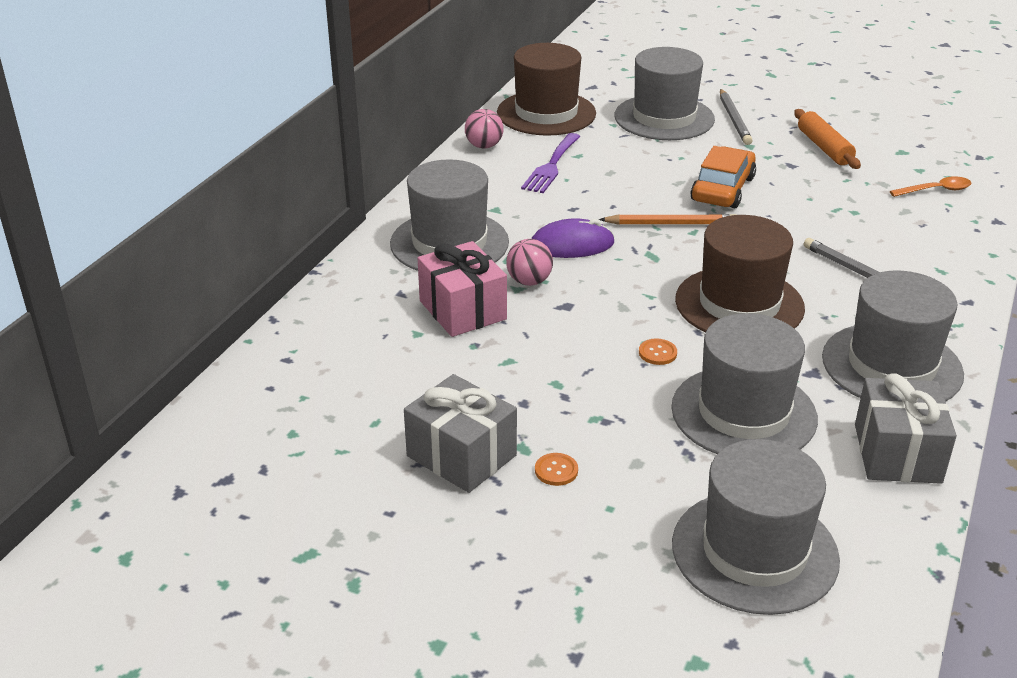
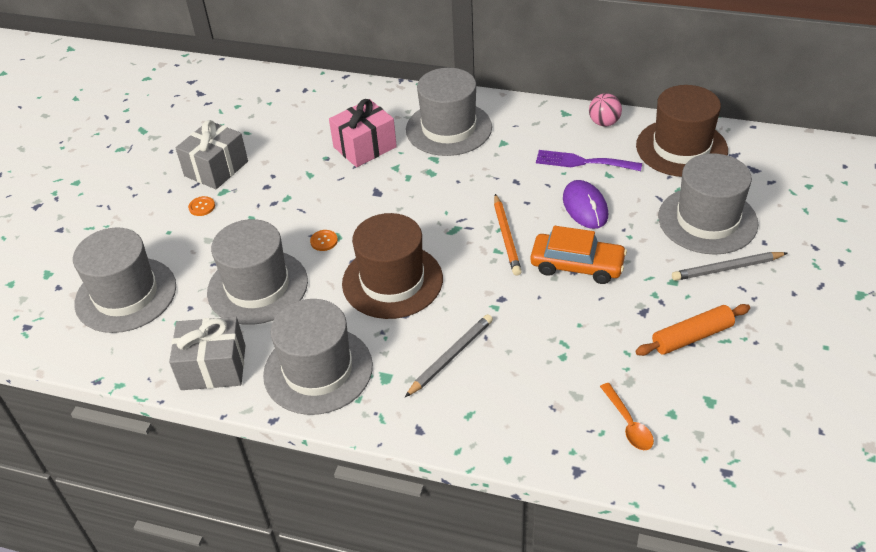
camera: 85 degrees right, 10 degrees up
(529, 281) = (405, 171): pink ball -> none
(572, 244) = (460, 186): purple mouse -> purple mouse (585, 207)

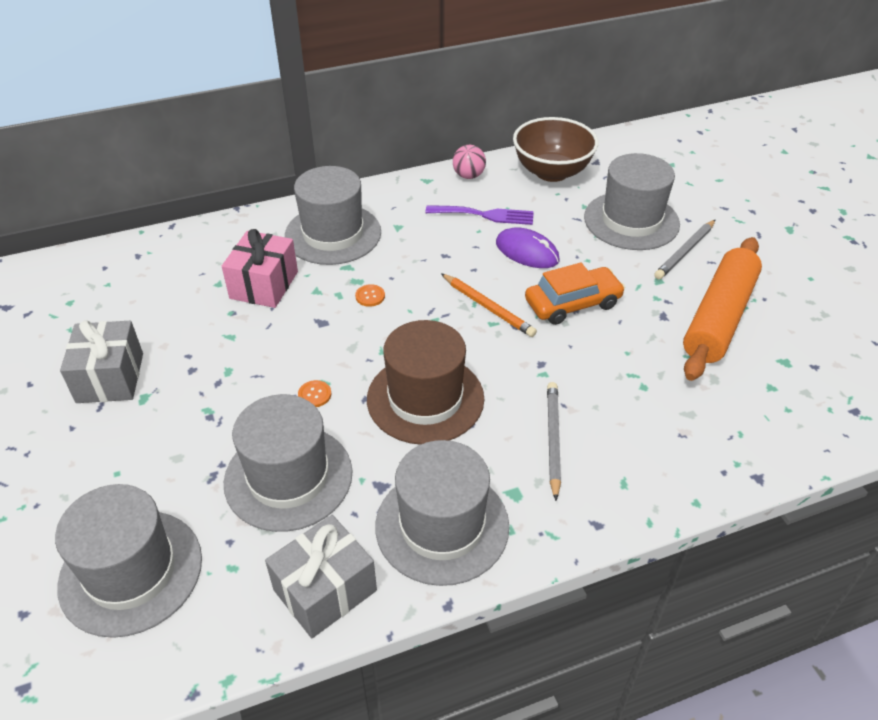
camera: 40 degrees left, 0 degrees up
(202, 207) = (133, 426): orange button -> orange button (370, 296)
(582, 162) = (485, 215): purple fork -> purple fork turned 150 degrees counterclockwise
(628, 423) = (751, 414): orange spoon -> none
(681, 148) = (551, 172): brown hat -> brown bowl
(692, 337) = (719, 318): orange rolling pin -> orange rolling pin, size x1.74

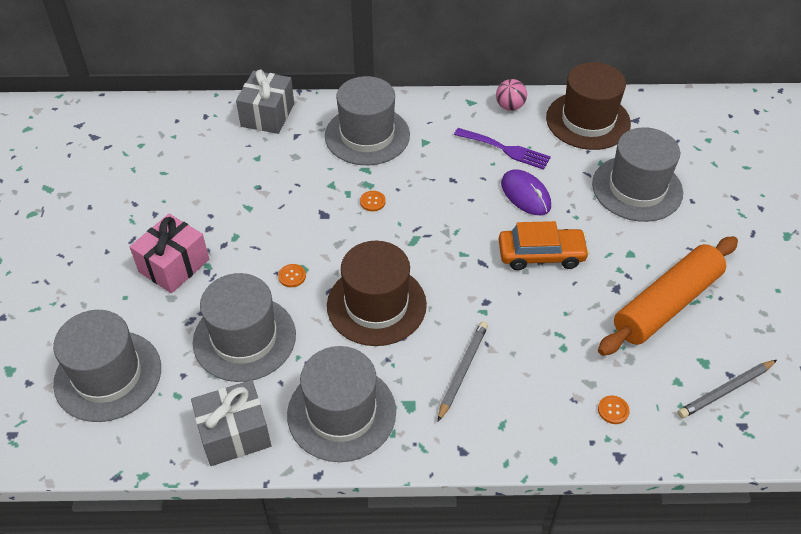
camera: 20 degrees right, 5 degrees up
(110, 378) = (147, 218): grey gift -> grey gift (267, 115)
(264, 285) = (292, 168): pink gift -> pink gift (174, 265)
(488, 307) = (466, 238): orange pencil -> none
(551, 172) = (588, 121): brown bowl -> brown hat
(685, 252) = (671, 232): grey pencil -> grey pencil (725, 391)
(726, 433) = (613, 410): none -> orange button

